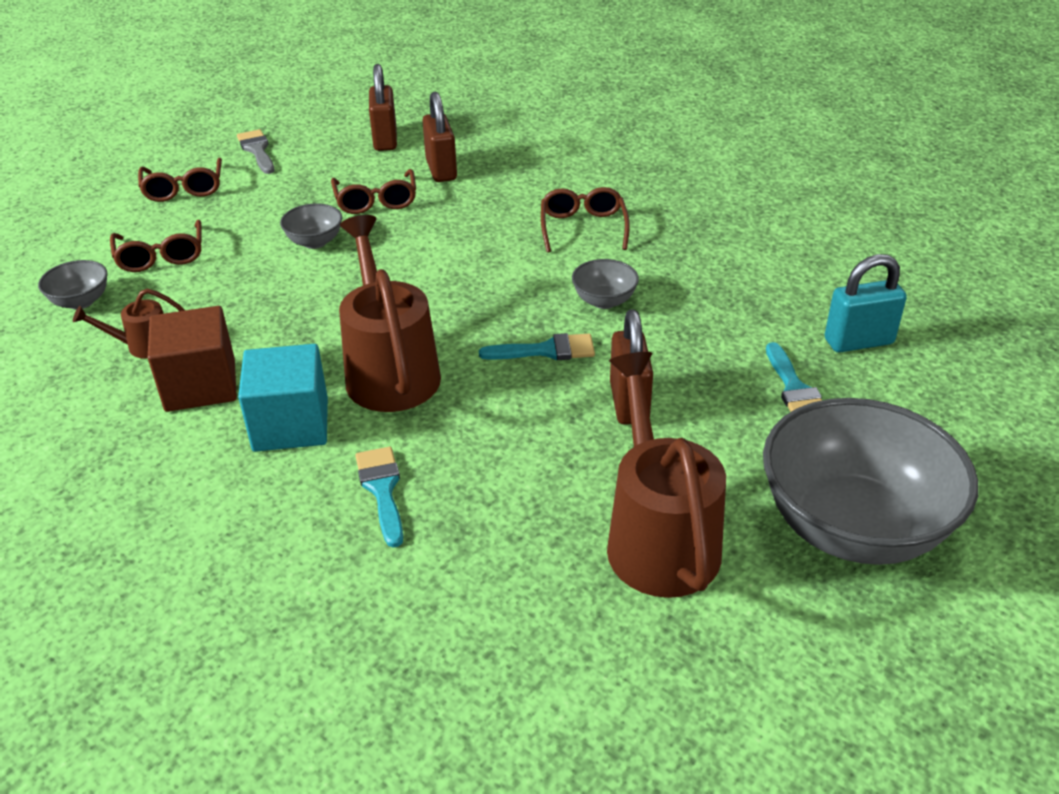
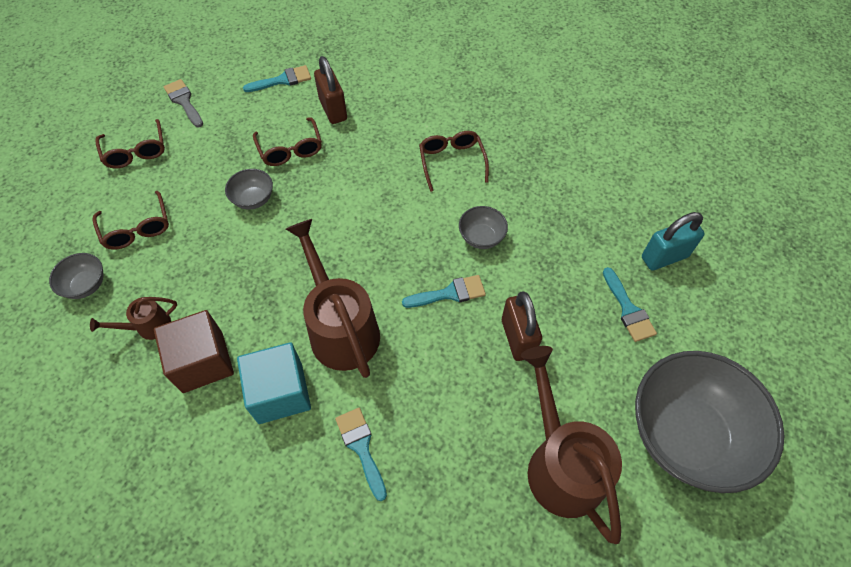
camera: 10 degrees left, 20 degrees up
(385, 140) = (282, 80): brown padlock -> turquoise brush

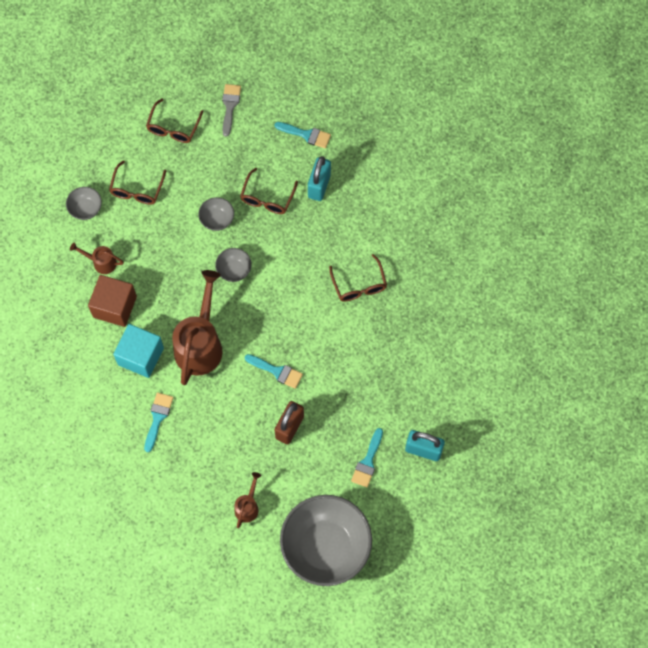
camera: 40 degrees right, 10 degrees up
(333, 110) = (319, 186): brown padlock -> turquoise padlock
(452, 162) = (359, 285): brown glasses -> brown glasses turned 135 degrees clockwise
(481, 237) = (328, 351): grey bowl -> grey bowl (234, 270)
(559, 462) = (248, 506): brown watering can -> brown watering can, size x0.48

